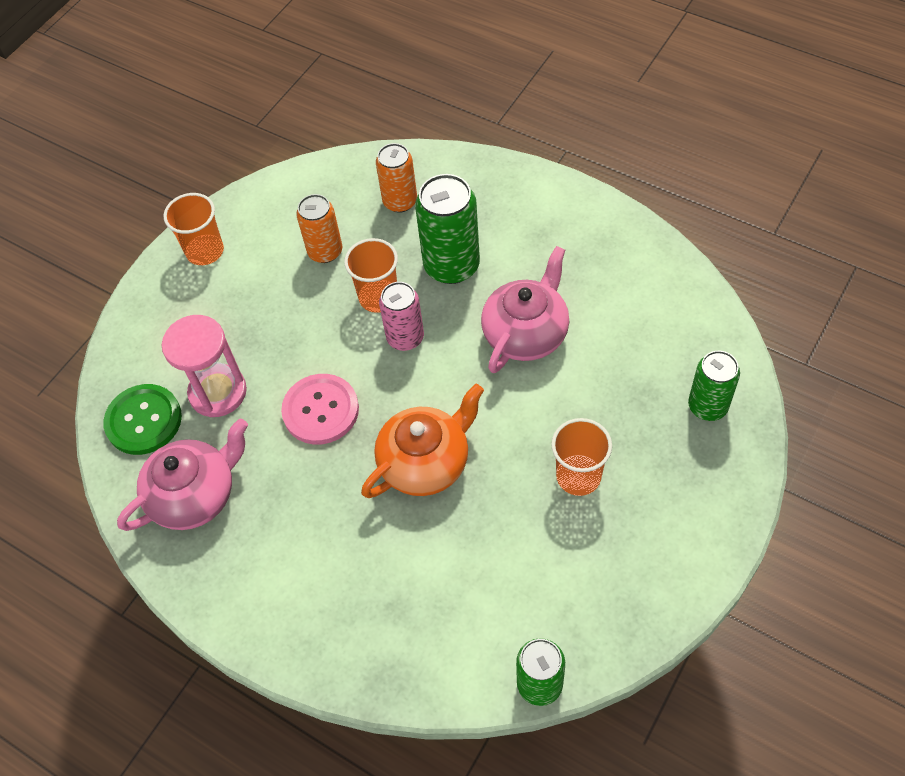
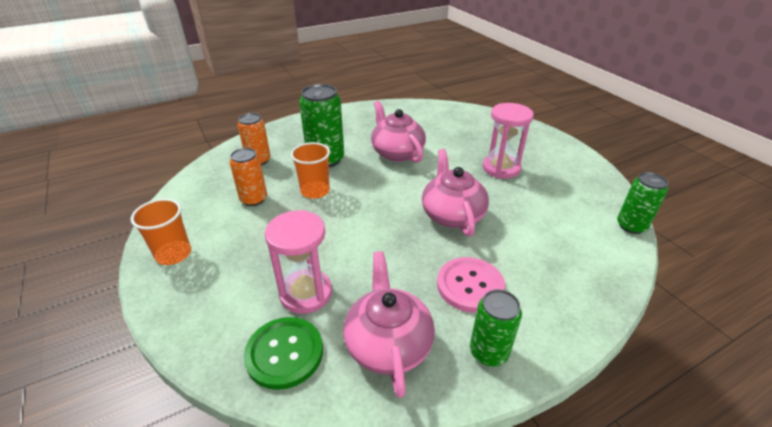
camera: 65 degrees left, 20 degrees down
(320, 410) = (374, 245): pink button -> pink button (470, 286)
(405, 338) = (355, 191): pink can -> none
(426, 462) = (452, 215): orange teapot -> pink teapot
(578, 476) = (501, 168): orange cup -> pink hourglass
(707, 406) = (487, 123): green can -> green can (488, 352)

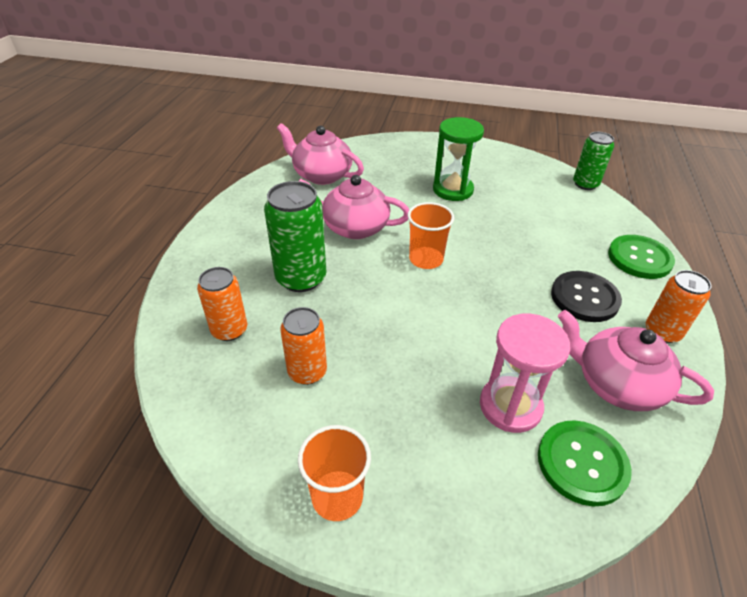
camera: 50 degrees left, 5 degrees up
(315, 191) = (350, 316): orange cup -> orange cup (426, 259)
(452, 215) = (487, 253): pink teapot -> pink teapot (321, 175)
(470, 286) = (584, 298): pink button -> black button
(488, 352) = (662, 332): green can -> orange can
(501, 168) = (453, 190): pink hourglass -> green hourglass
(575, 300) = (639, 258): none -> green button

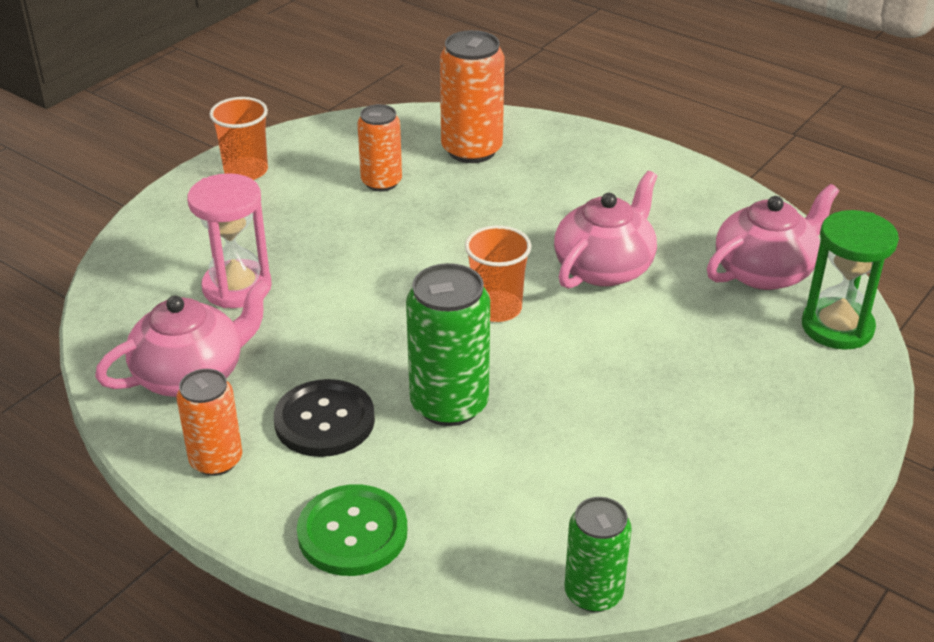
camera: 115 degrees right, 5 degrees down
(229, 330) = (471, 150): orange can -> orange can, size x1.55
(301, 278) = (524, 205): green can -> green can (449, 404)
(453, 190) = (657, 398): green hourglass -> green hourglass (837, 327)
(582, 463) = (145, 304): green button -> none

